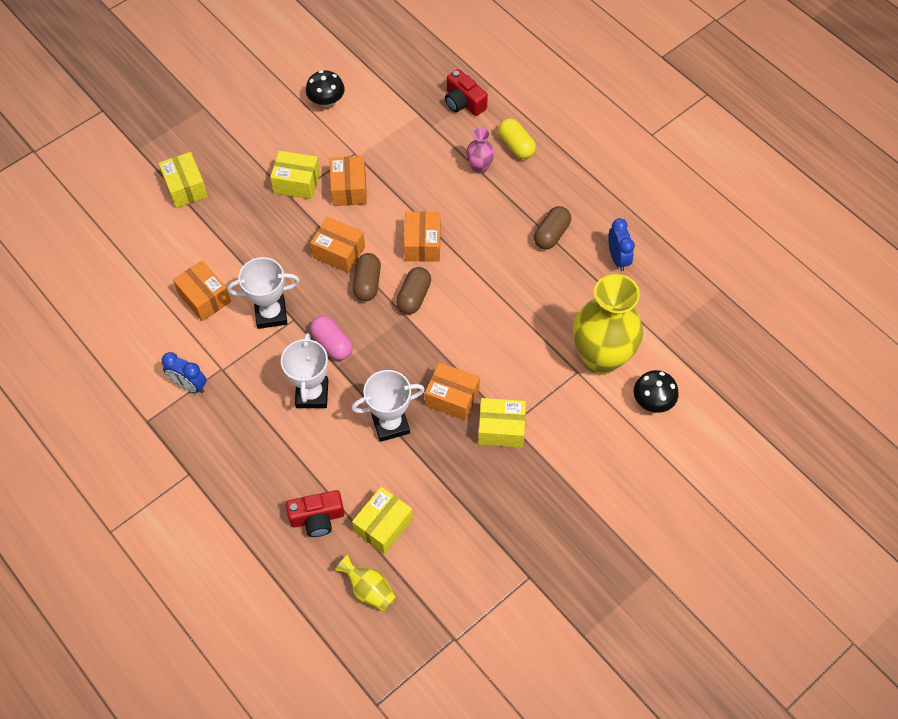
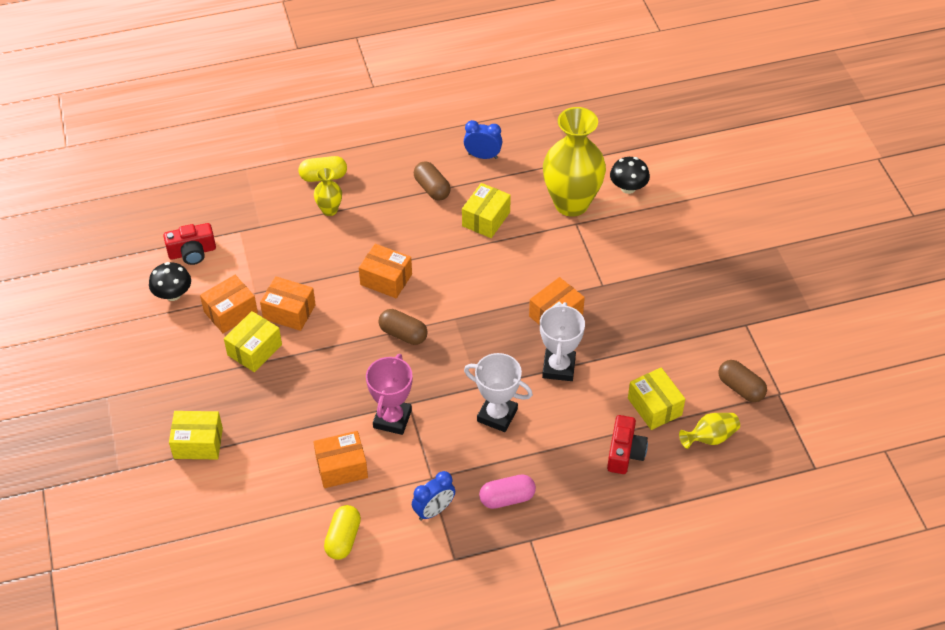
camera: 65 degrees left, 10 degrees down
(134, 329) = (343, 539): none -> yellow capsule
(271, 314) = (392, 419): white trophy -> pink trophy
(332, 343) = (452, 382): pink capsule -> pink capsule (507, 498)
(339, 252) = (356, 344): orange box -> orange box (230, 312)
(414, 297) = (438, 305): brown capsule -> brown capsule (740, 388)
(463, 102) = (249, 194): red camera -> red camera (192, 252)
(479, 167) = (329, 210): pink vase -> yellow vase
(501, 429) = (603, 293): yellow box -> yellow box (486, 219)

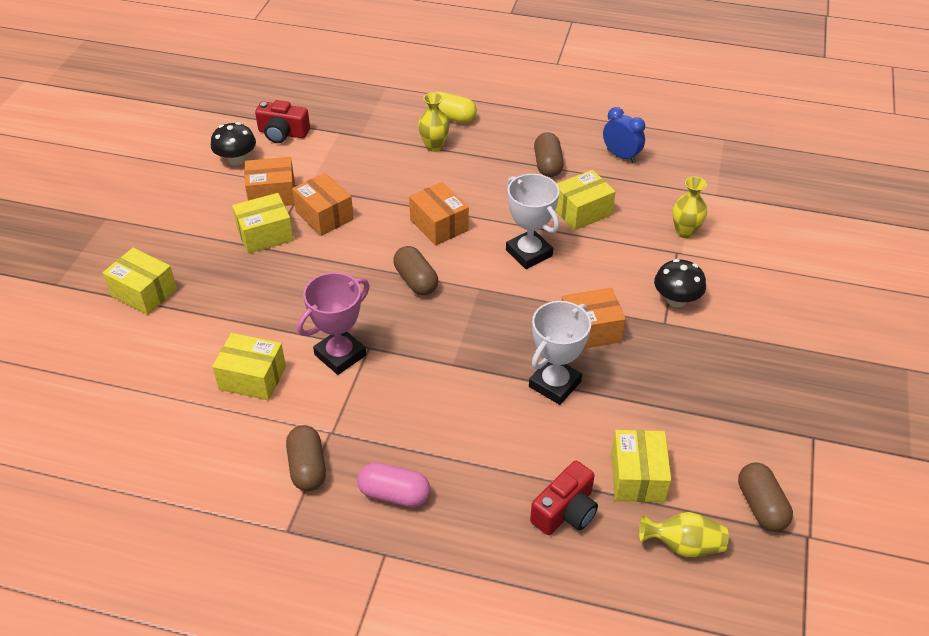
camera: 30 degrees right, 5 degrees down
(341, 467) = (252, 378): orange box -> yellow box
(343, 539) = (194, 449): yellow capsule -> none
(434, 510) = (307, 467): blue clock -> brown capsule
(497, 415) = (450, 402): white trophy -> white trophy (529, 253)
(571, 203) = (685, 232): yellow vase -> yellow vase, size x0.46
(628, 188) = (760, 241): black mushroom -> black mushroom (676, 300)

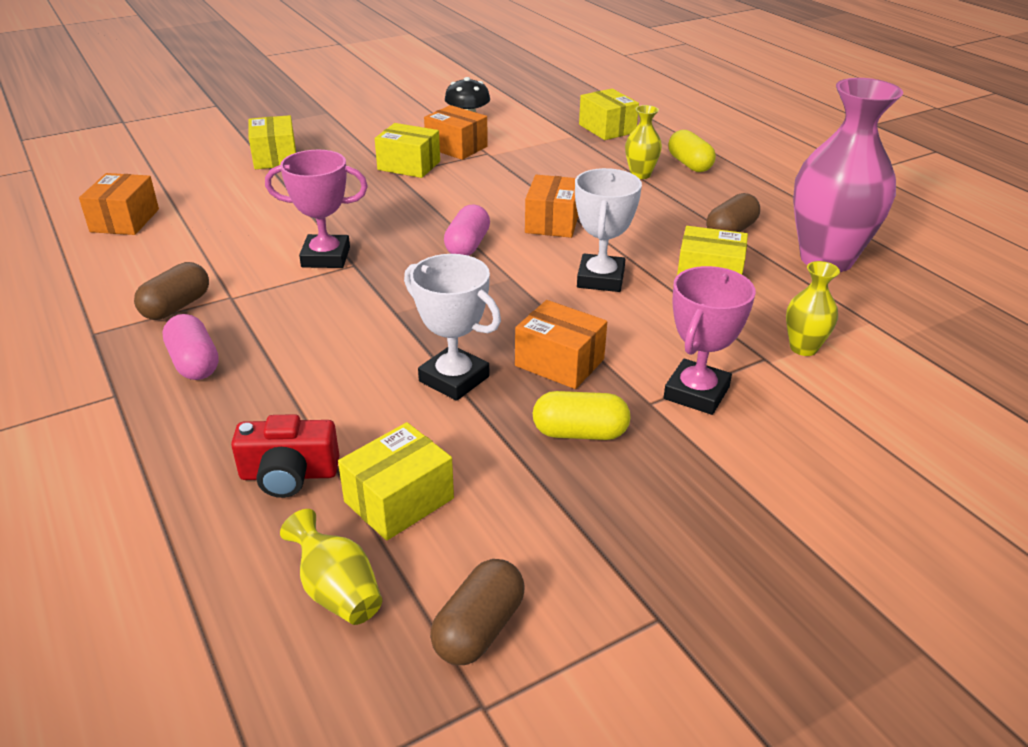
camera: 45 degrees right, 10 degrees down
(252, 378) = (246, 236): yellow box -> yellow box (607, 128)
(283, 133) = (528, 119): red camera -> none
(324, 215) = (471, 175): orange box -> orange box (125, 220)
(416, 280) = (467, 245): brown capsule -> pink capsule
(554, 384) = (454, 379): white trophy -> white trophy turned 45 degrees clockwise
(621, 156) = (826, 259): blue clock -> pink vase
(659, 368) = (580, 433): none -> yellow capsule
(676, 300) = (696, 393): black mushroom -> pink trophy

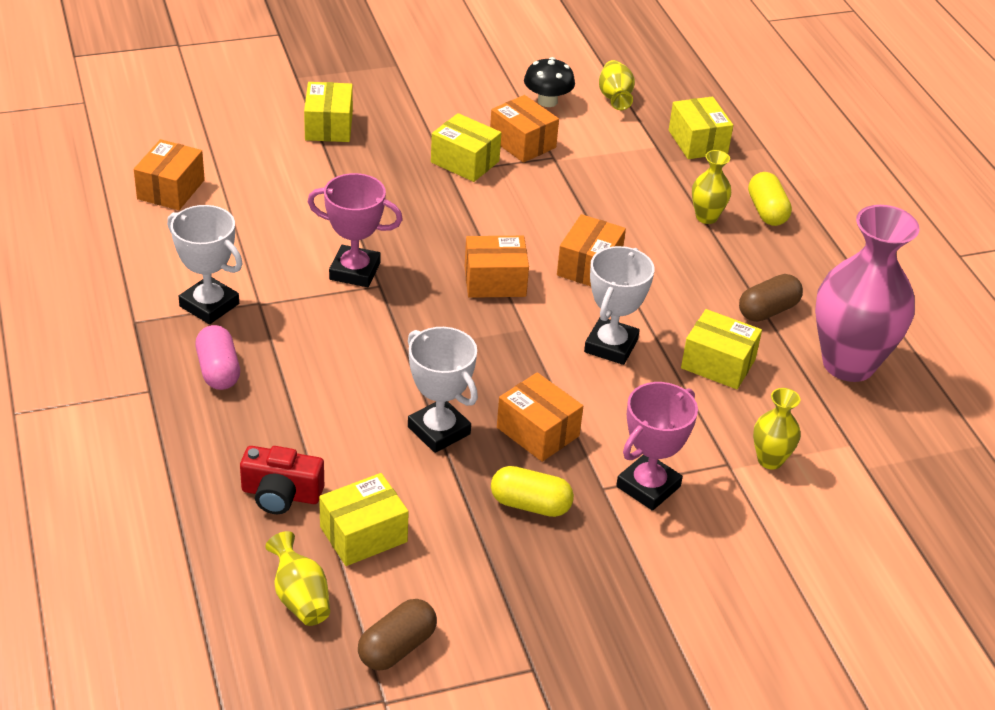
camera: 10 degrees right, 5 degrees up
(176, 306) = (209, 305): brown capsule -> white trophy
(467, 245) = (495, 281): pink capsule -> orange box
(524, 110) = (615, 98): none -> yellow vase

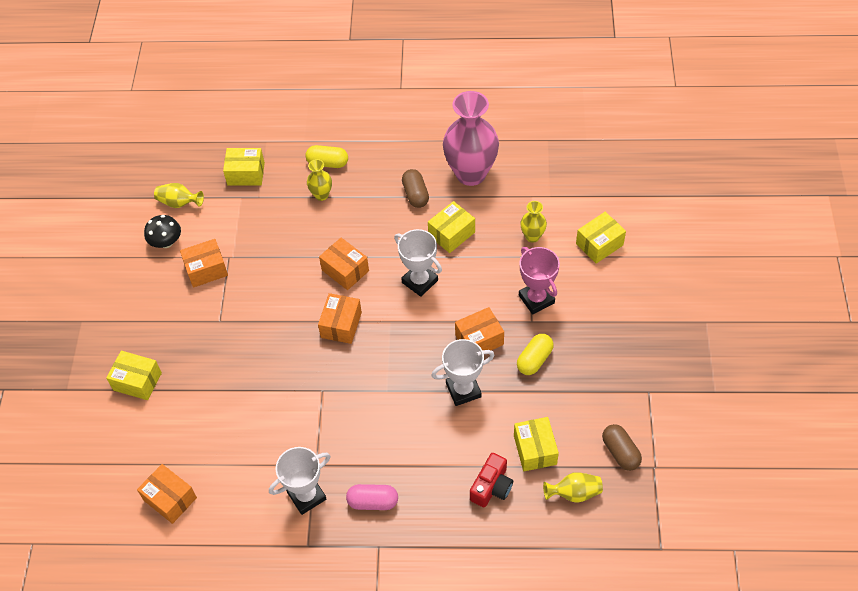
camera: 65 degrees left, 15 degrees up
(354, 271) = (303, 401): pink trophy -> none
(465, 162) = (213, 309): yellow box -> yellow box (599, 244)

